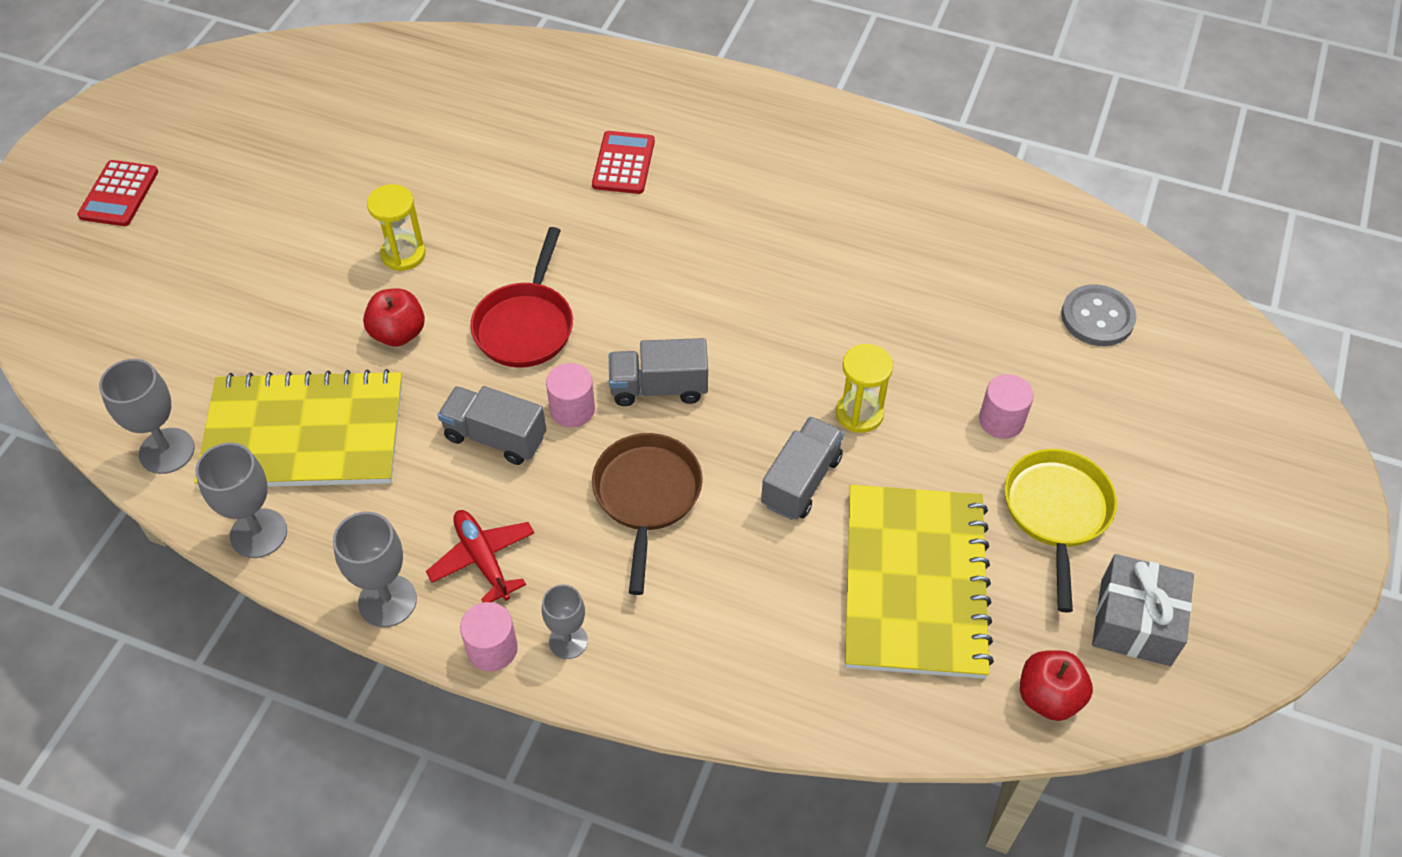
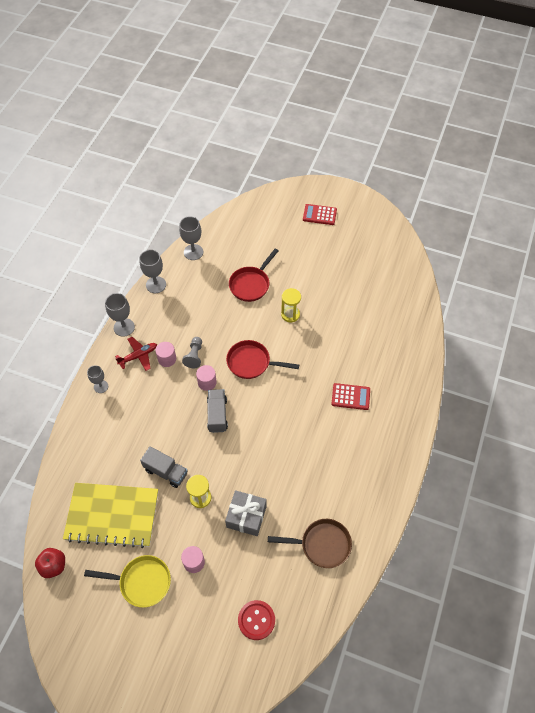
camera: 90 degrees right, 5 degrees up
(301, 327) = (251, 284): none -> red pan
(304, 434) = (199, 292): yellow notebook -> none
(398, 333) = (247, 317): red apple -> none
(492, 649) = (101, 362): pink cylinder -> pink cylinder (167, 359)
(495, 437) = (194, 356): grey truck -> grey pawn
(647, 496) = (162, 411): brown pan -> brown pan (322, 544)
(1097, 317) = (256, 620): grey button -> red button
(1135, 622) = (83, 610): grey gift -> grey gift (246, 516)

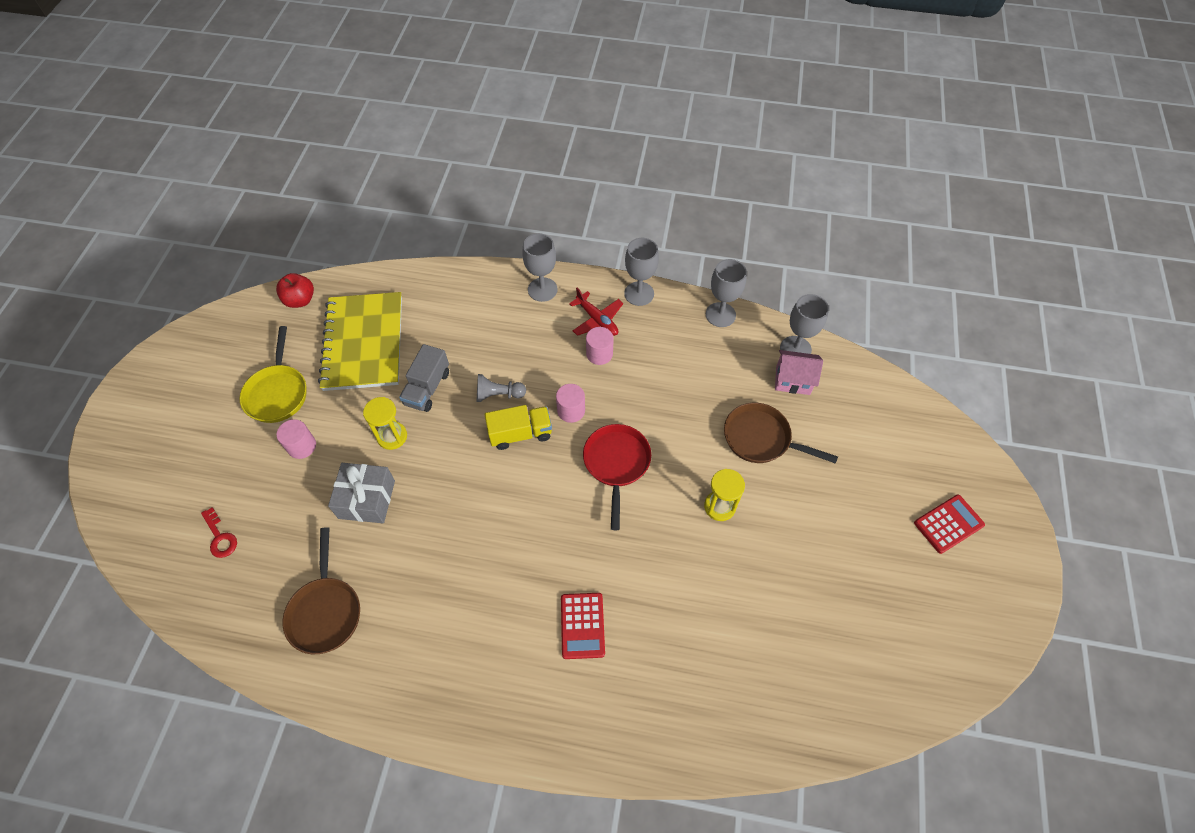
camera: 80 degrees right, 0 degrees up
(101, 386) = (542, 289): grey goblet -> grey goblet, size x1.52
(194, 356) = (612, 386): grey pawn -> grey pawn (498, 395)
(215, 259) = (793, 380): none -> pink house
(217, 415) = (520, 434): grey truck -> yellow truck
(251, 284) = (761, 438): red pan -> brown pan
(256, 620) = (220, 537): red button -> red key
(319, 215) = (948, 524): red calculator -> red calculator turned 60 degrees clockwise

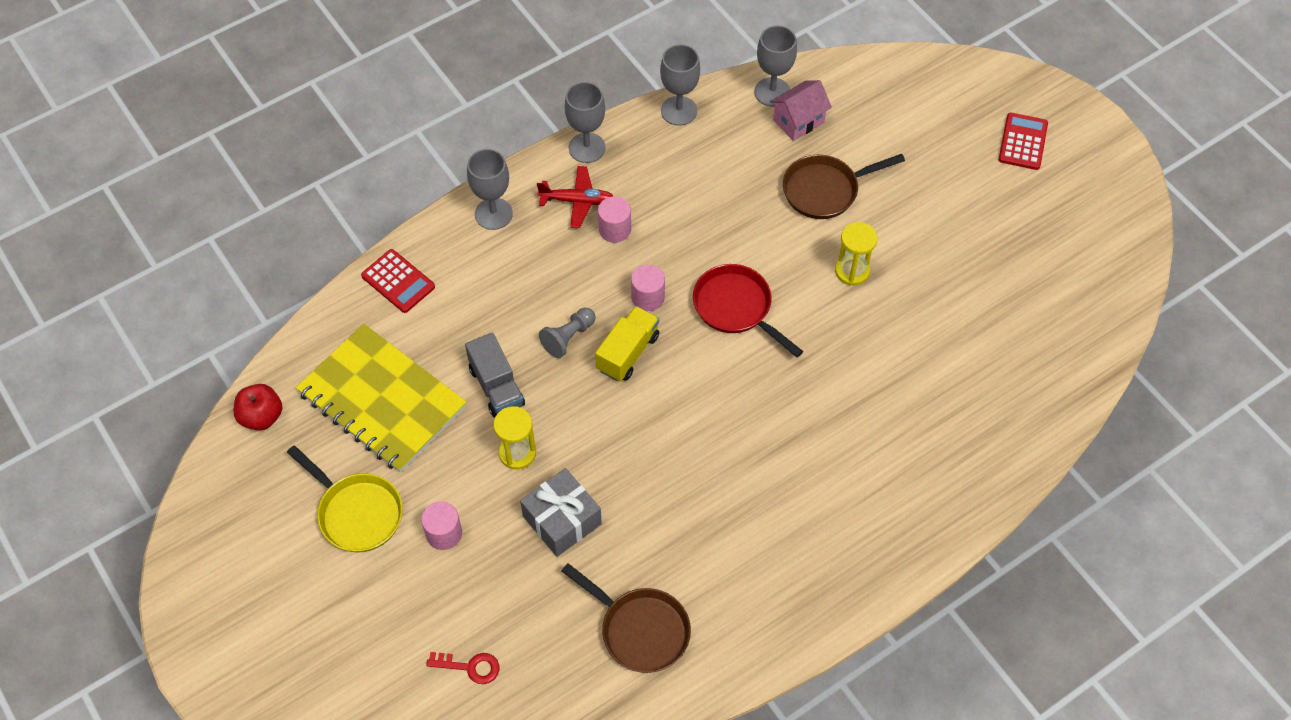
camera: 45 degrees left, 0 degrees up
(582, 625) = (851, 449): red calculator -> red calculator (398, 281)

